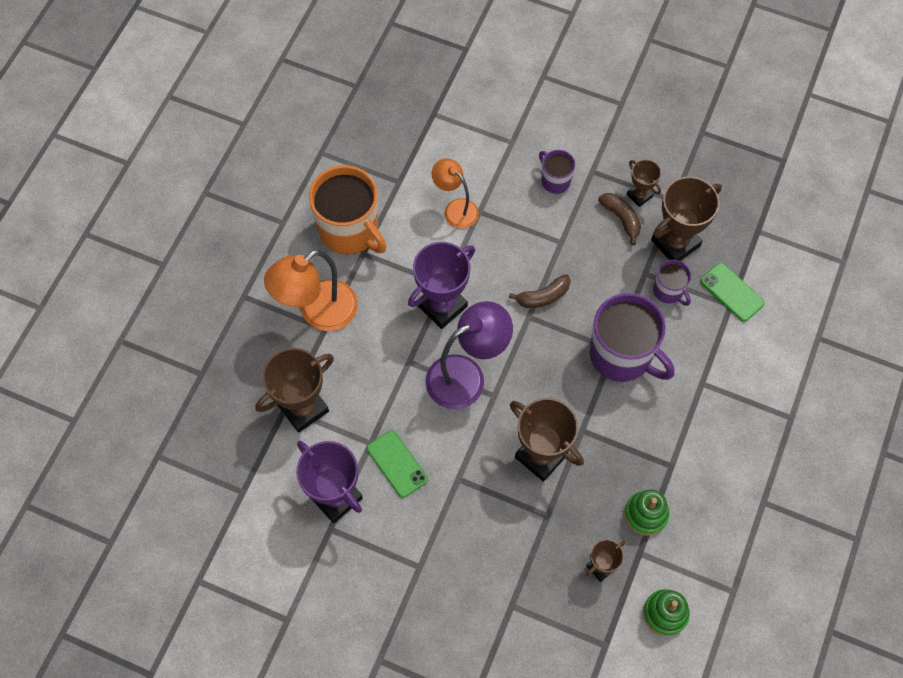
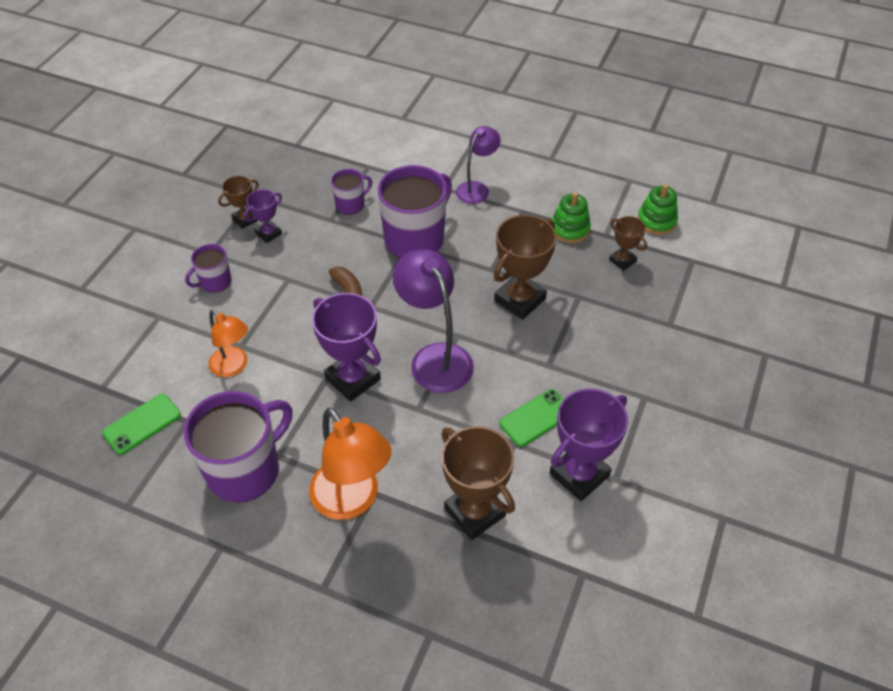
camera: 90 degrees left, 15 degrees down
(350, 230) = (245, 470): orange mug -> purple mug
(455, 209) = (233, 367): orange lamp -> orange lamp turned 90 degrees counterclockwise
(621, 218) = (268, 233): brown banana -> purple trophy
(675, 243) = (301, 197): brown trophy -> none
(704, 417) = (476, 188): none -> purple lamp
(732, 292) = (356, 164): green phone -> green phone (142, 424)

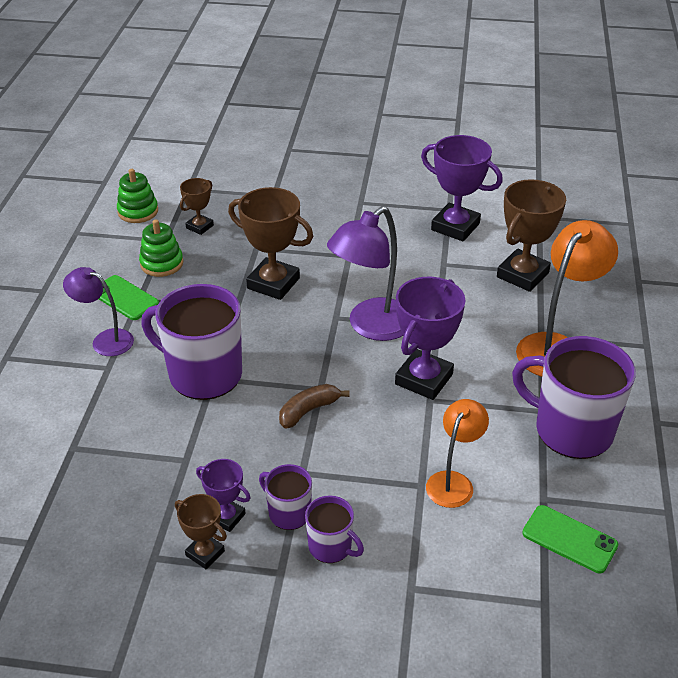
camera: 105 degrees left, 10 degrees down
(351, 204) = (153, 446): purple mug -> purple mug (288, 513)
(536, 418) = (411, 255): green phone -> green phone (124, 298)

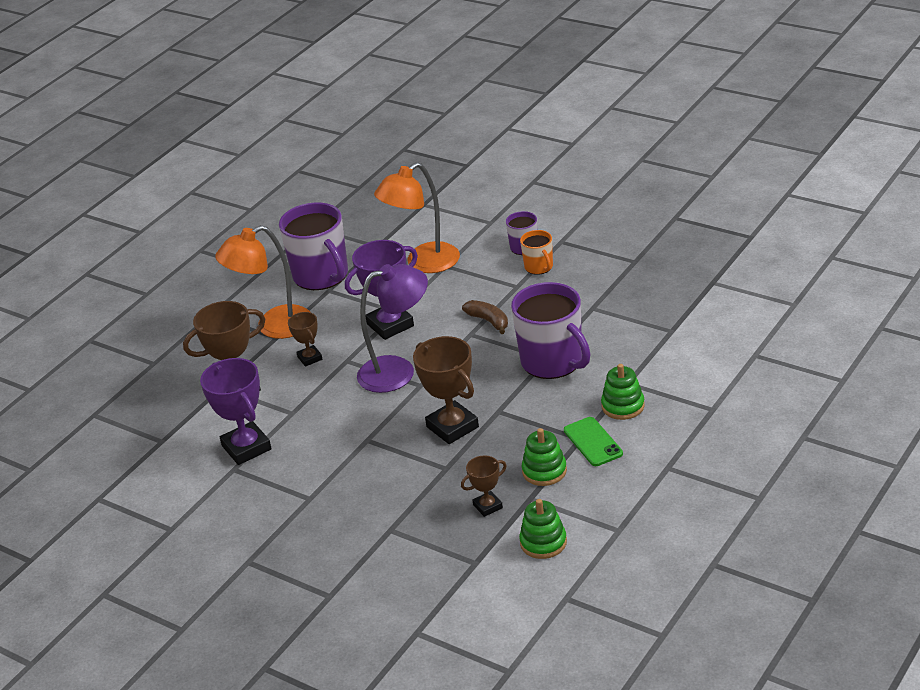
camera: 150 degrees left, 5 degrees down
(105, 340) = (623, 406): purple lamp -> green stacking toy
(205, 553) = (602, 257): brown trophy -> brown trophy (310, 358)
(226, 517) = (579, 272): purple trophy -> none
(288, 513) = (539, 267): purple mug -> orange mug
(308, 411) = (488, 321): brown banana -> brown banana turned 120 degrees counterclockwise
(453, 482) = (423, 263): orange lamp -> orange lamp, size x1.62
(569, 539) = (382, 226): green phone -> none

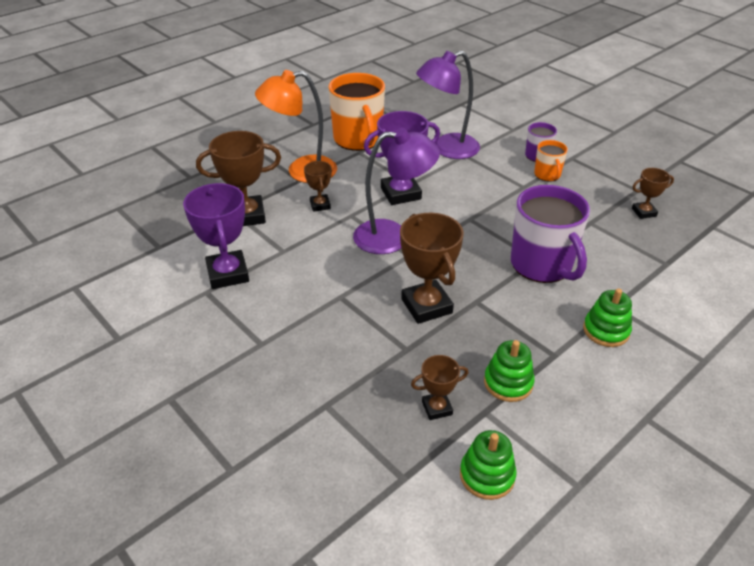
camera: 10 degrees right, 5 degrees up
(321, 275) = (358, 139): purple mug -> orange mug
(423, 263) = (446, 149): orange lamp -> purple lamp
(488, 321) = (490, 211): brown banana -> none
(593, 442) = (567, 363): green phone -> none
(644, 284) = (644, 212): none -> brown trophy

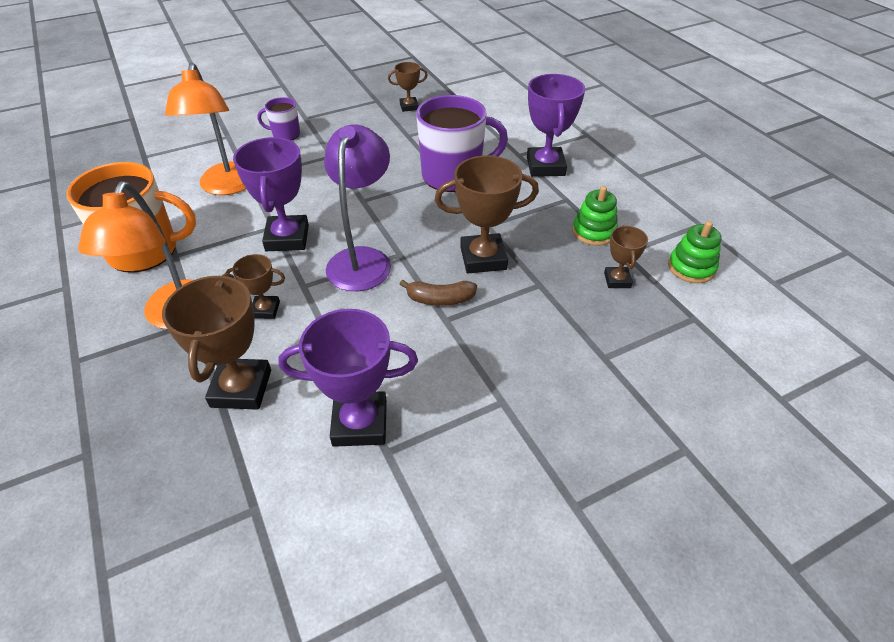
camera: 75 degrees left, 5 degrees up
(362, 289) = (440, 299): none -> brown banana
(446, 149) = (227, 187): purple lamp -> orange lamp
(547, 175) = (322, 137): orange mug -> none
(606, 330) = (545, 166): green stacking toy -> purple trophy
(644, 212) = (409, 107): brown trophy -> brown trophy turned 75 degrees clockwise

